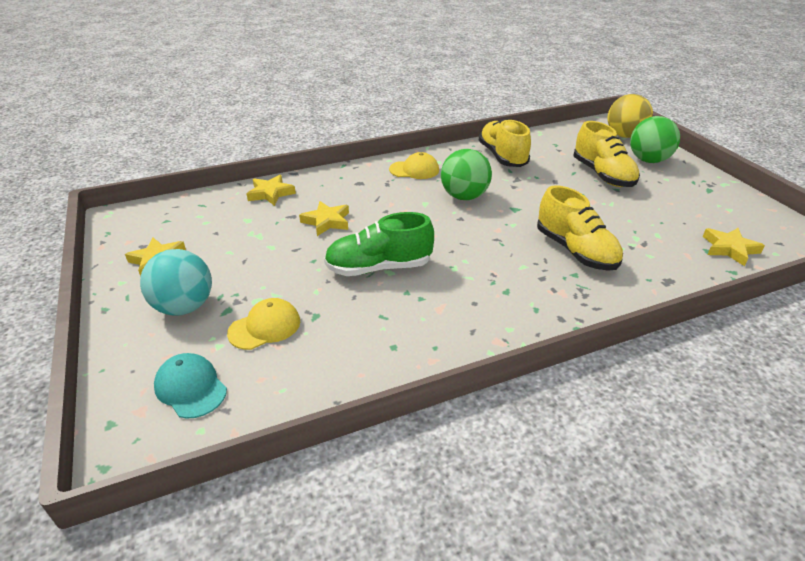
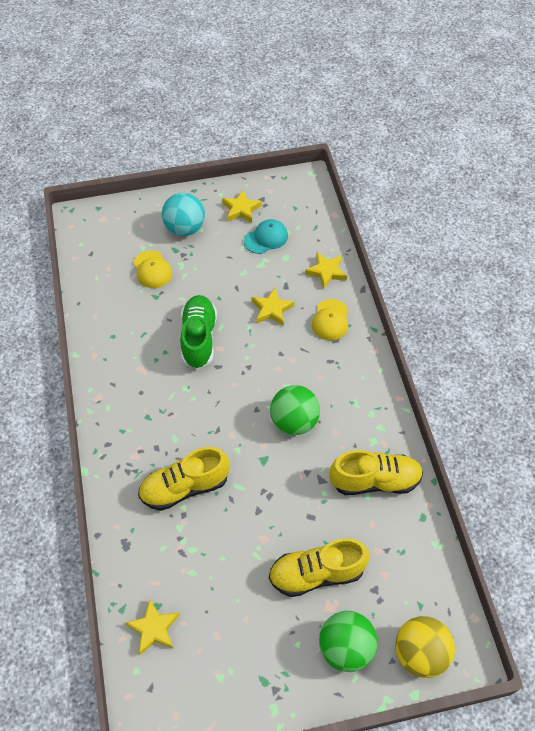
camera: 100 degrees right, 20 degrees up
(191, 387) = (112, 237): turquoise cap -> turquoise cap (266, 238)
(414, 170) = (355, 388): yellow cap -> yellow cap (330, 320)

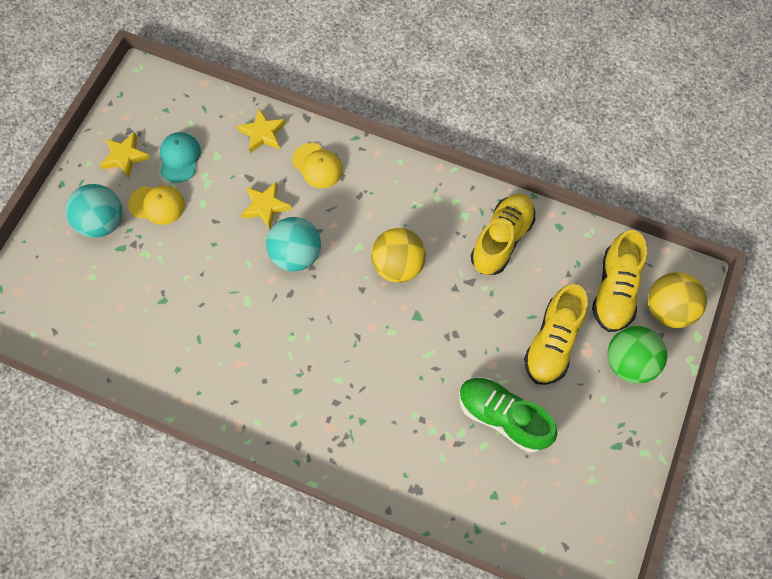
camera: 55 degrees left, 10 degrees up
(152, 270) = (127, 284): yellow cap -> yellow cap (157, 205)
(154, 628) = (513, 511): yellow star -> none
(185, 487) = (395, 401): yellow shoe -> yellow shoe (614, 290)
(199, 338) = (245, 290): green shoe -> green shoe (502, 417)
(250, 351) = (296, 255): none -> turquoise ball
(294, 421) = (398, 265): green ball -> yellow ball

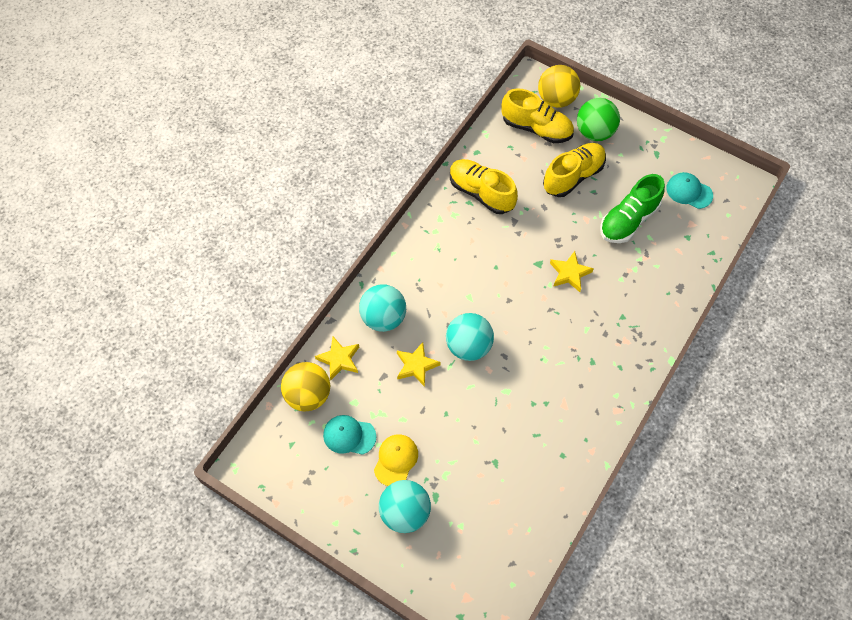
camera: 80 degrees left, 5 degrees down
(125, 157) = (336, 487): yellow star -> yellow star (569, 273)
(317, 166) = (383, 318): yellow cap -> turquoise ball
(398, 265) = (492, 270): yellow ball -> yellow ball (308, 395)
(552, 342) = (573, 176): yellow shoe -> yellow shoe turned 75 degrees counterclockwise
(566, 493) = (689, 191): none -> turquoise cap

